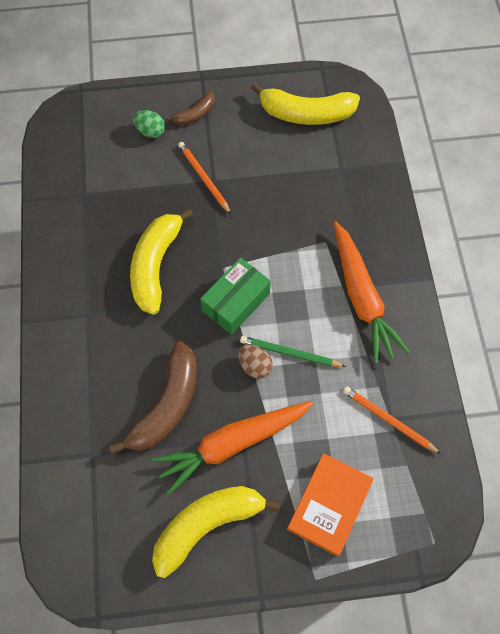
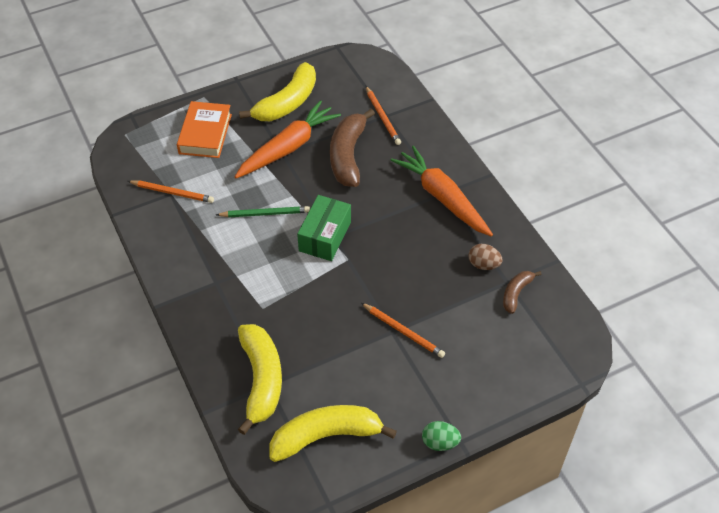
camera: 160 degrees right, 15 degrees down
(98, 452) = (382, 117): none -> orange pencil
(150, 131) = (481, 362): green egg -> green egg (440, 442)
(156, 265) = (408, 244): yellow banana -> yellow banana (261, 380)
(195, 114) = (446, 396): brown banana -> brown banana (516, 293)
(255, 365) = (290, 198): brown egg -> brown egg (483, 265)
(361, 297) = (216, 272): orange carrot -> orange carrot (442, 197)

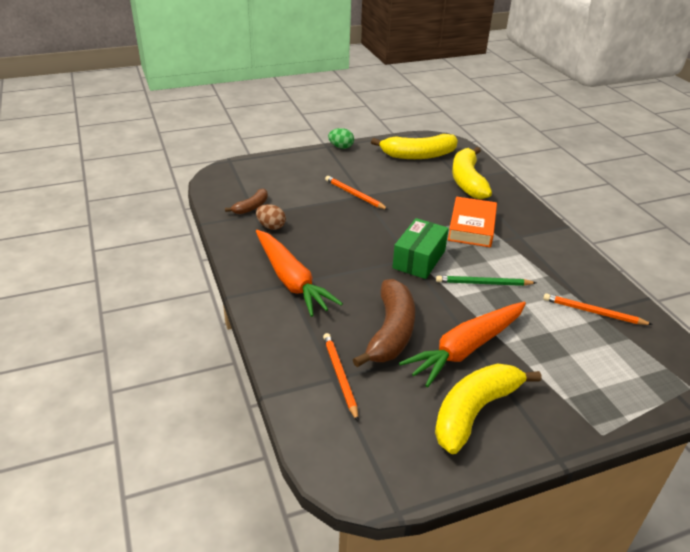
camera: 175 degrees left, 15 degrees down
(205, 134) = (579, 377): orange book -> orange book (471, 227)

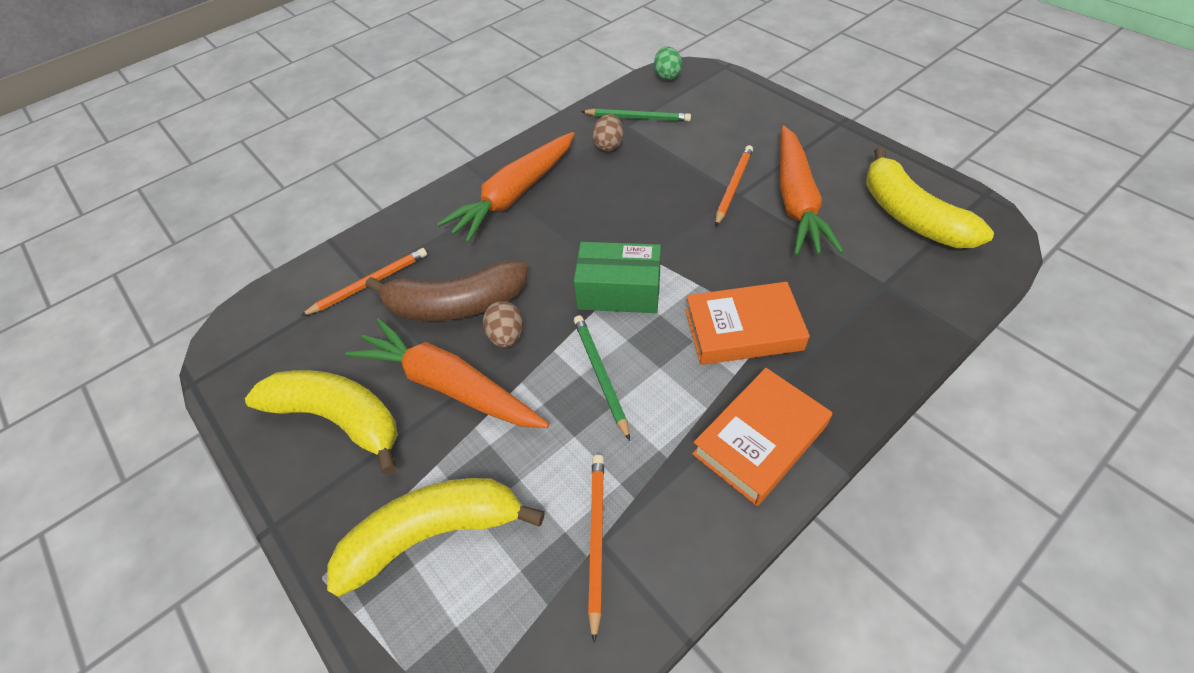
camera: 75 degrees right, 15 degrees up
(251, 207) = (637, 118): brown banana -> green pencil
(341, 147) = (851, 135): green egg -> green egg (667, 76)
(383, 180) = (796, 201): none -> orange carrot
(433, 314) = (506, 336): none -> brown egg
(467, 181) = (882, 293): yellow banana -> yellow banana (433, 534)
(545, 244) = (759, 440): none -> orange book

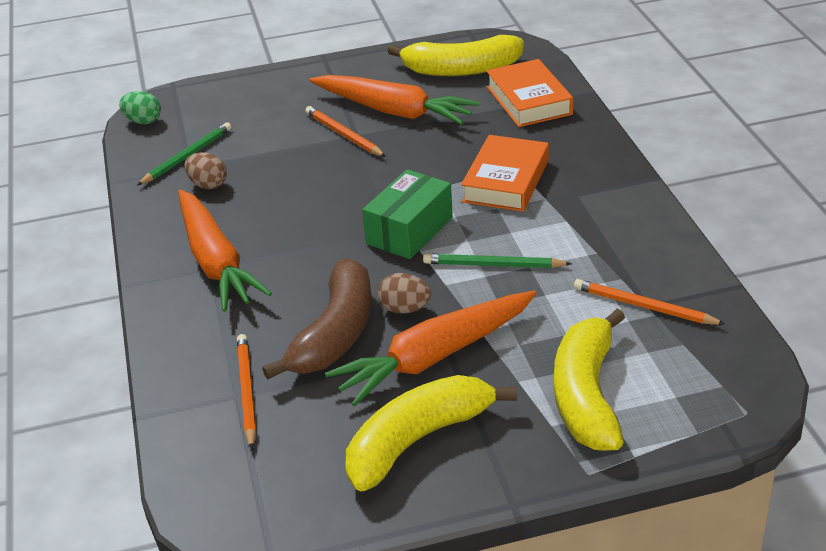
camera: 65 degrees left, 15 degrees down
(759, 440) = (611, 206): orange book -> orange book (529, 100)

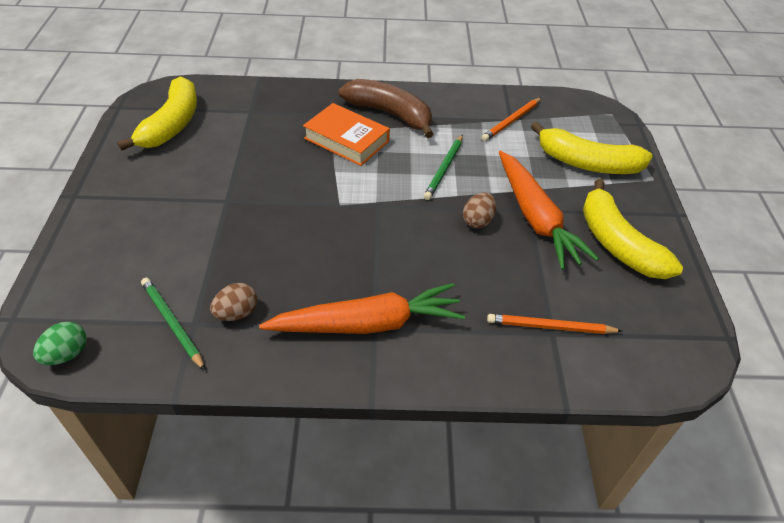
camera: 80 degrees left, 10 degrees up
(335, 334) = (494, 263): brown banana -> brown banana (390, 114)
(343, 135) = (219, 208): orange pencil -> none
(394, 111) = (205, 172): orange carrot -> none
(409, 230) = (382, 199): green box -> none
(529, 100) = (248, 104): orange book -> none

